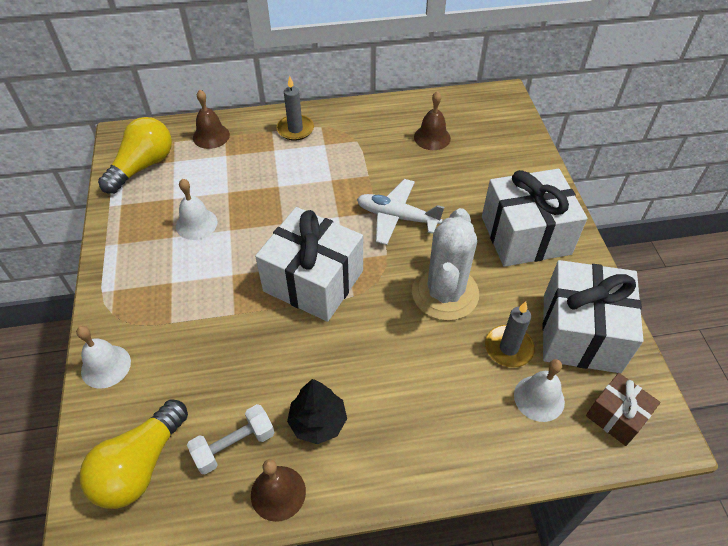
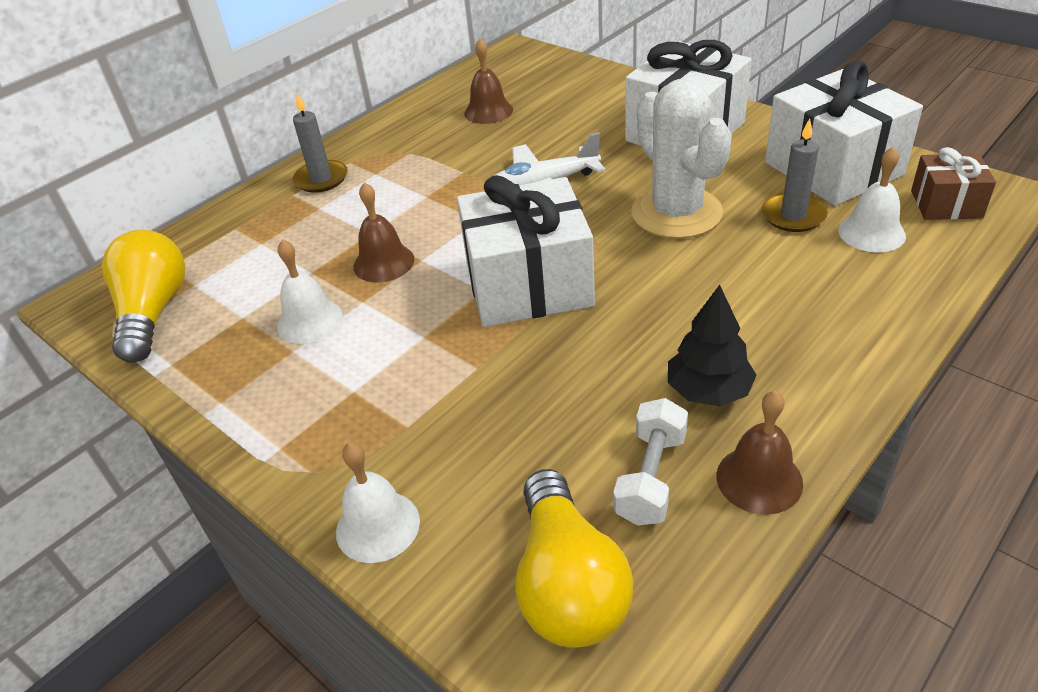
camera: 35 degrees left, 10 degrees down
(211, 136) = (215, 237): brown bell -> brown bell (383, 263)

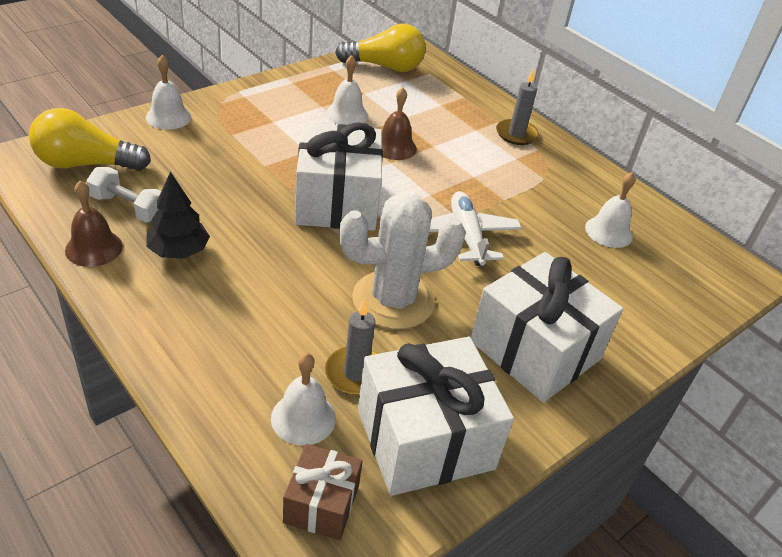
camera: 90 degrees right, 0 degrees up
(488, 111) = (608, 232): brown bell -> white bell

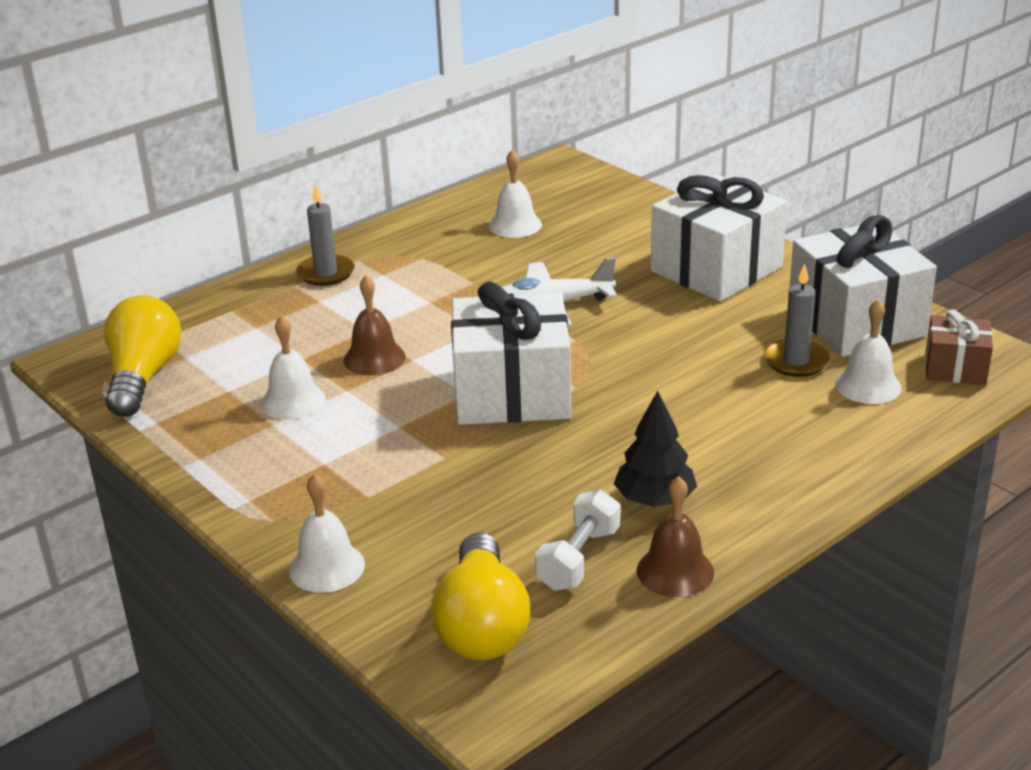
camera: 85 degrees left, 10 degrees down
(393, 300) = (679, 346): white cactus -> none

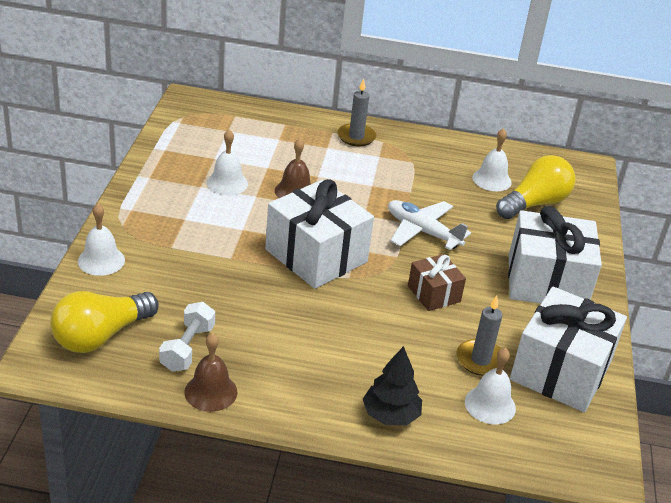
camera: 45 degrees right, 5 degrees up
(143, 377) = (197, 127): yellow light bulb -> yellow light bulb (534, 203)
(578, 559) = (187, 348): white dumbbell -> white dumbbell turned 60 degrees counterclockwise
(655, 500) = (270, 356): black tree -> black tree (390, 415)
(955, 368) = (560, 442): brown gift -> brown gift (434, 294)

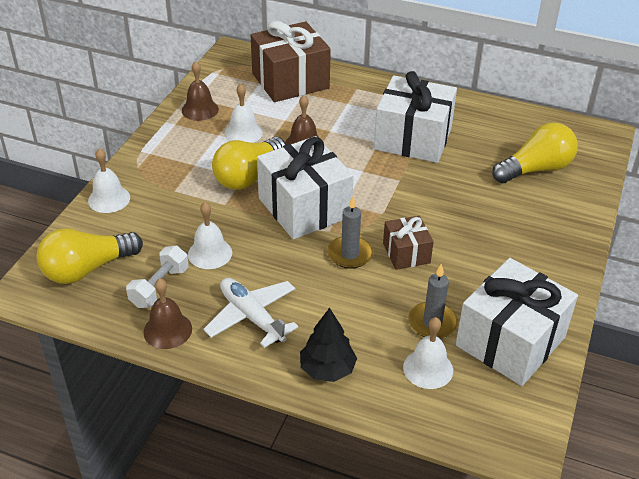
camera: 15 degrees right, 5 degrees up
(172, 161) = (200, 109): none -> brown bell
(246, 227) = (248, 176): none -> yellow light bulb
(260, 127) = (290, 81): none -> brown gift
(356, 137) = (378, 94): grey candle -> grey candle (349, 254)
(422, 231) = (414, 190): white plane -> white plane (252, 317)
(491, 180) = (499, 143): white bell -> white bell (210, 253)
(546, 282) = (523, 249): white gift -> white gift (413, 139)

